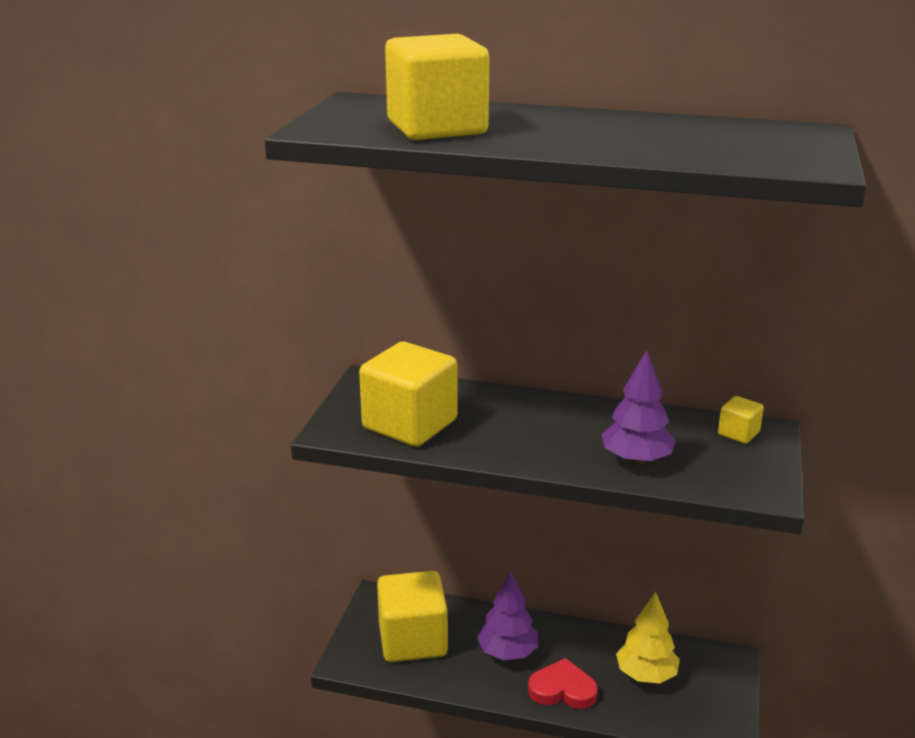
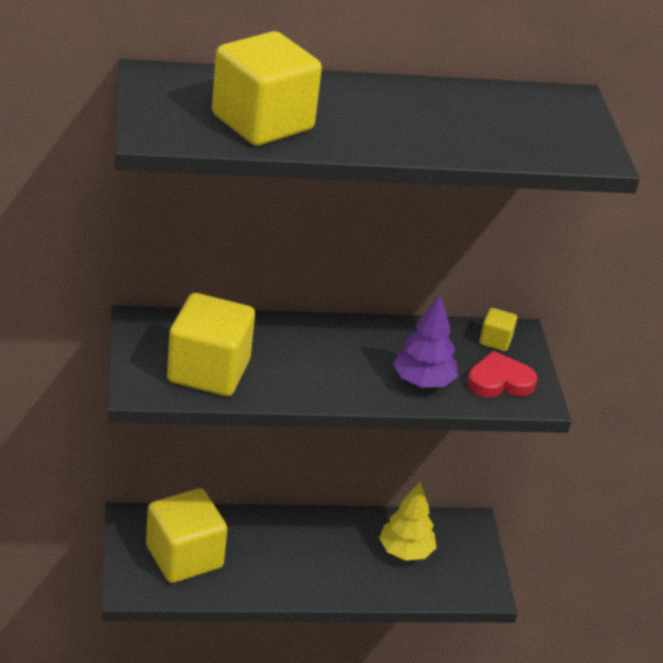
camera: 25 degrees left, 10 degrees up
(507, 652) = (277, 553): purple tree -> none
(562, 690) = (338, 579): red heart -> red heart (499, 381)

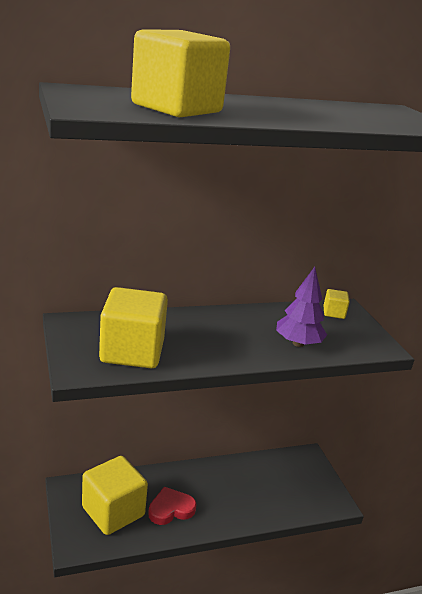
camera: 10 degrees left, 10 degrees down
(405, 551) = (272, 482): yellow tree -> none
(499, 381) = (351, 338): red heart -> red heart (171, 509)

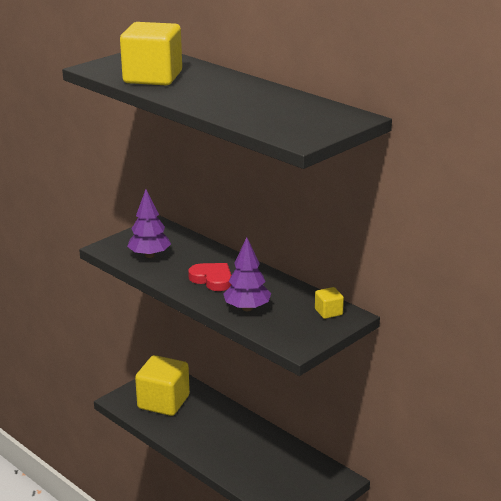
camera: 65 degrees right, 0 degrees up
(132, 351) = (149, 255): yellow cube -> purple tree
(171, 509) = (192, 426): red heart -> red heart (212, 279)

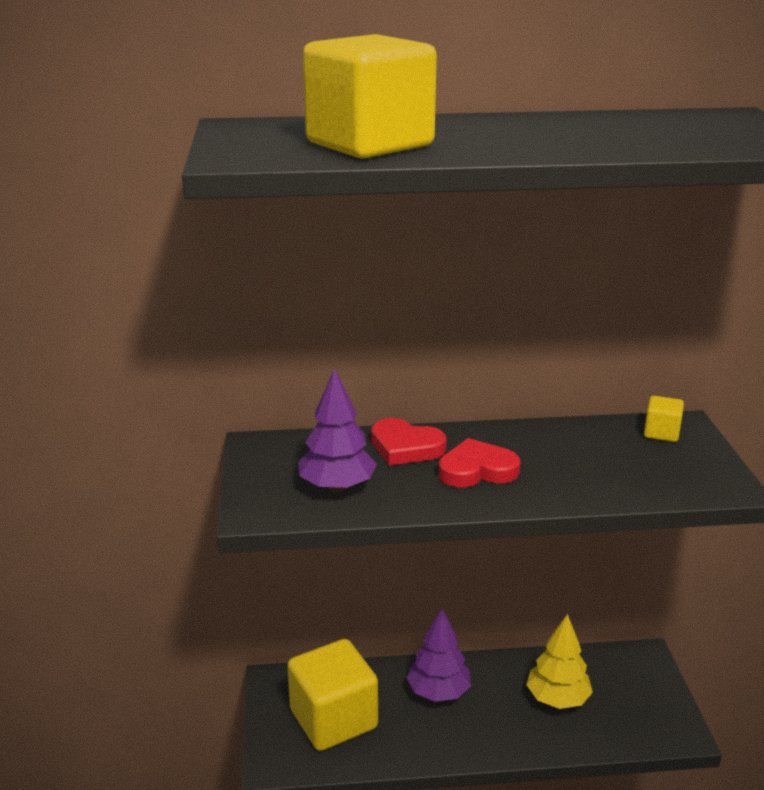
camera: 50 degrees left, 0 degrees up
(207, 256) = (405, 447): none -> red heart
(247, 308) = (589, 479): purple tree -> purple tree (438, 692)
(265, 462) = (557, 699): none -> yellow tree

